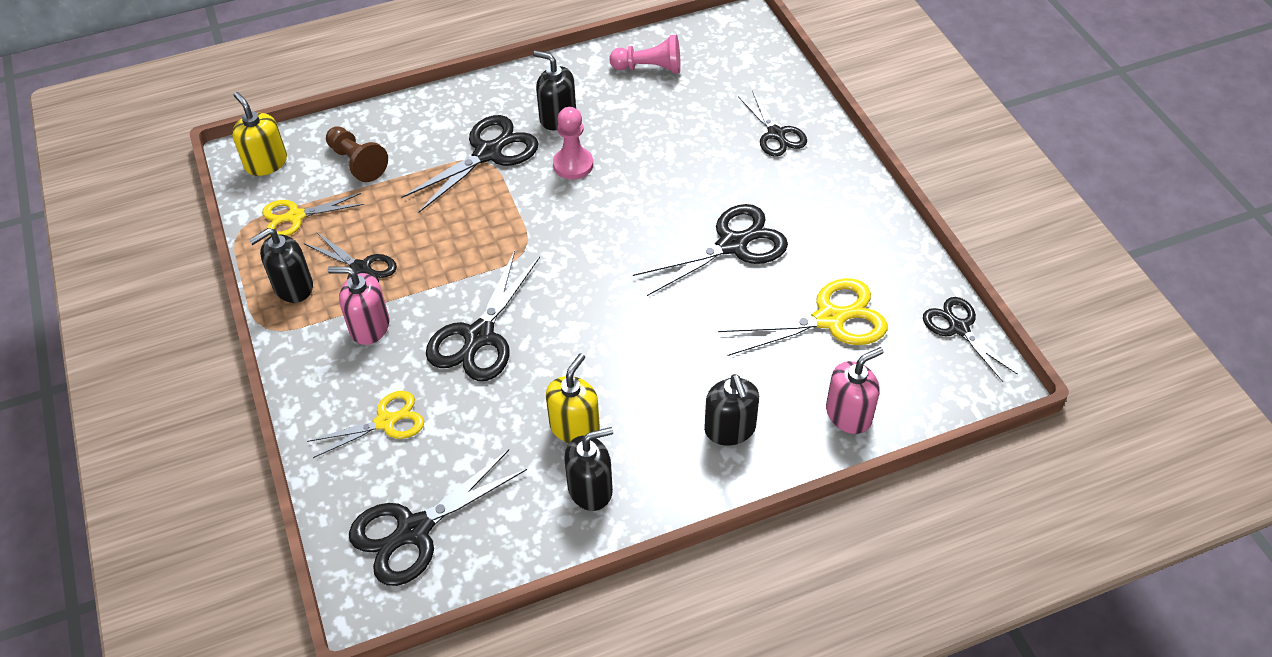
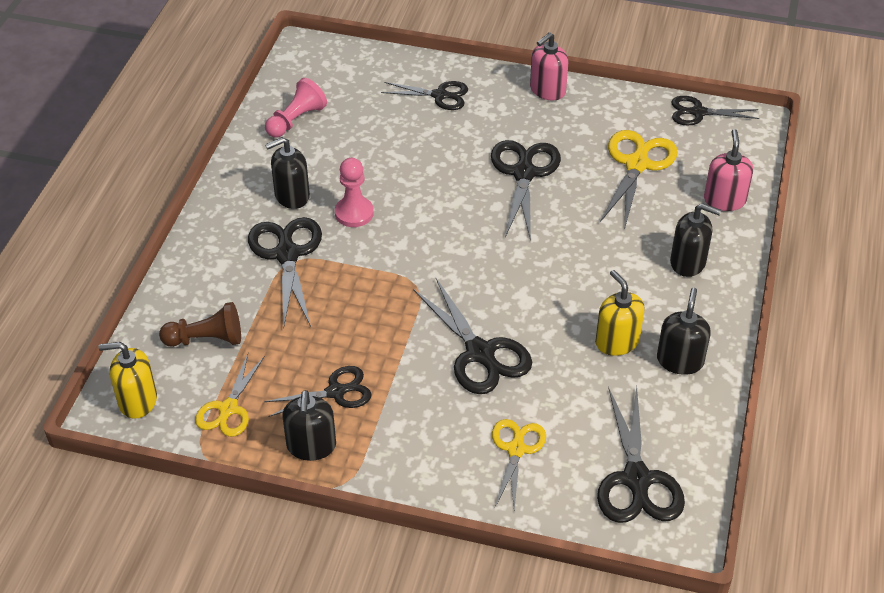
camera: 55 degrees left, 5 degrees down
(369, 326) = (406, 415): pink soap dispenser -> pink soap dispenser (547, 90)

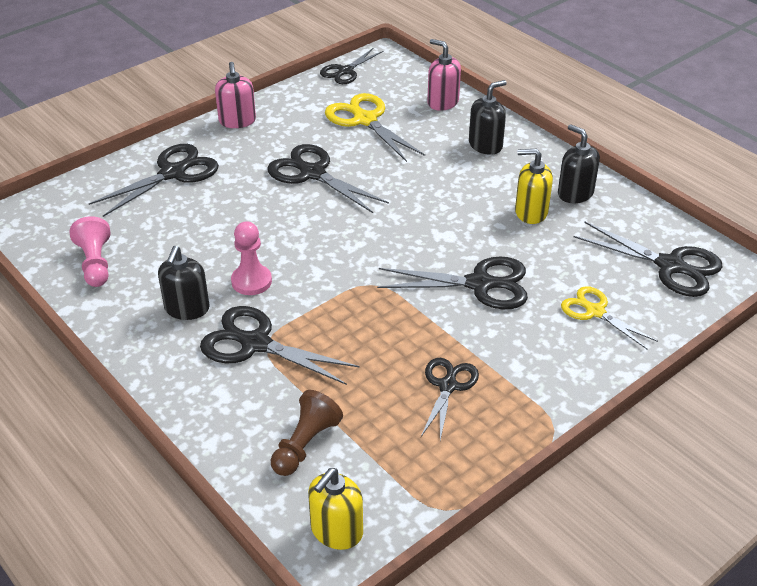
camera: 55 degrees left, 5 degrees down
(228, 409) = (405, 466): yellow scissors -> none
(311, 446) = (496, 429): black soap dispenser -> none
(440, 95) = (173, 173): black scissors -> black scissors, size x1.54

